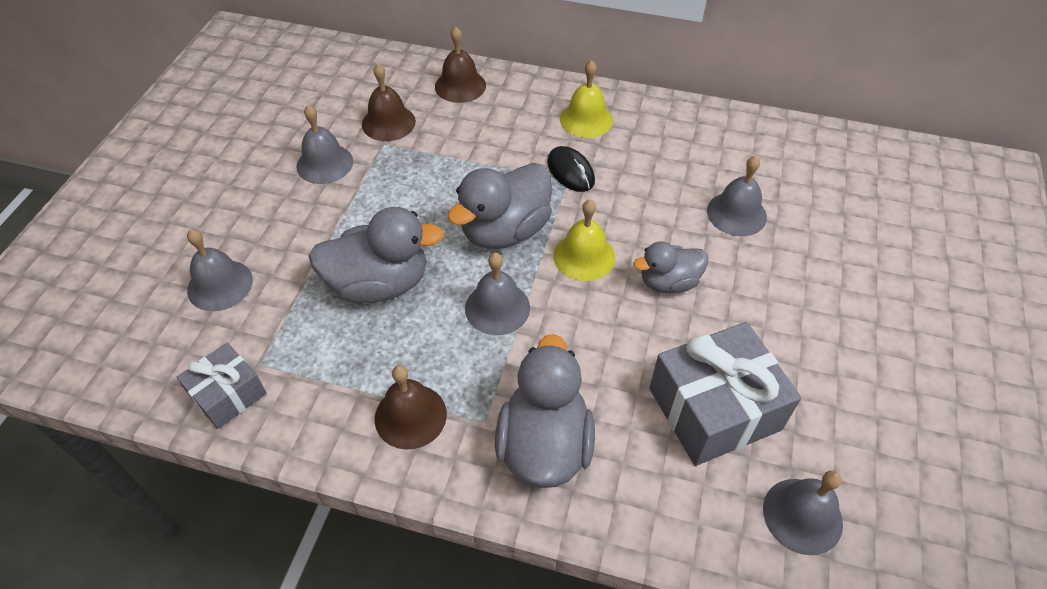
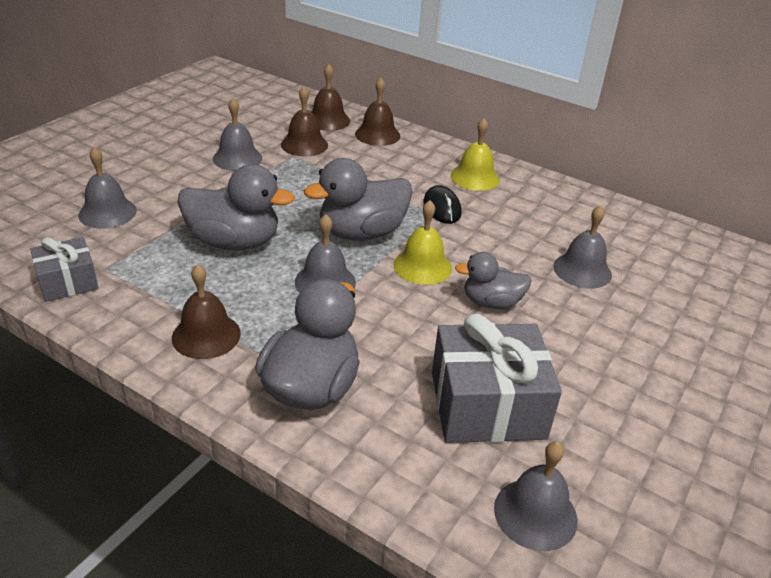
camera: 15 degrees right, 15 degrees down
(397, 79) = (328, 120): none -> brown bell

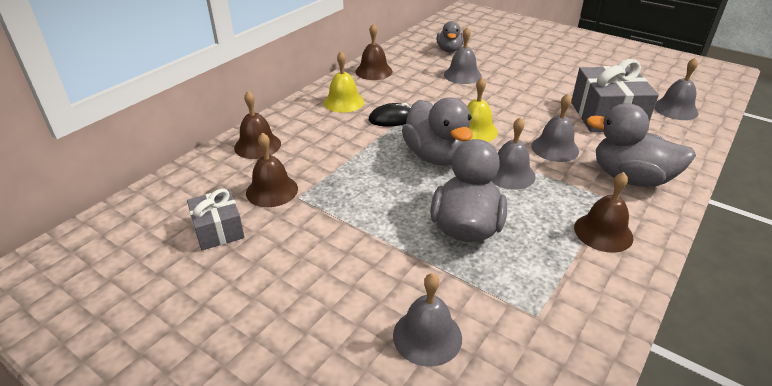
camera: 85 degrees left, 0 degrees up
(68, 282) = (570, 343): grey gift -> grey gift (218, 230)
(237, 158) = (298, 237): grey bell -> grey bell (555, 148)
(328, 120) = (216, 176): brown bell -> brown bell (373, 71)
(491, 302) = (509, 107): grey duck -> grey duck (449, 50)

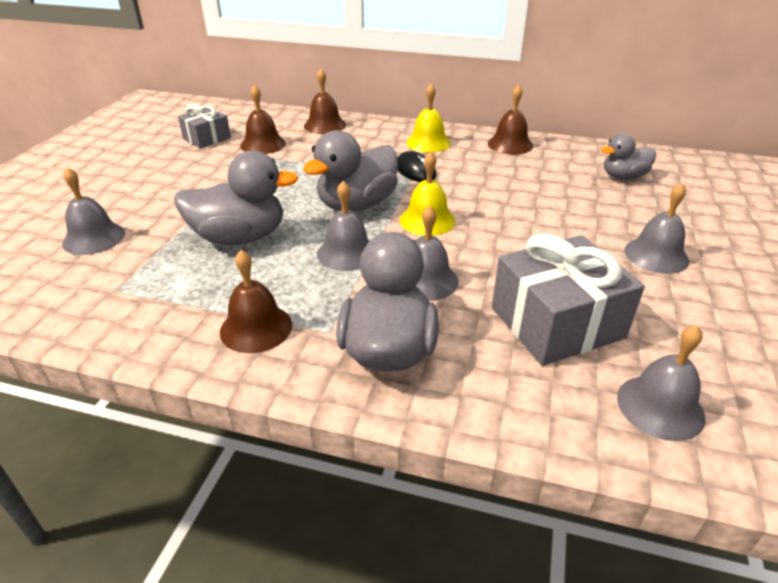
camera: 70 degrees right, 0 degrees up
(462, 75) = (561, 195): grey bell -> grey bell (656, 255)

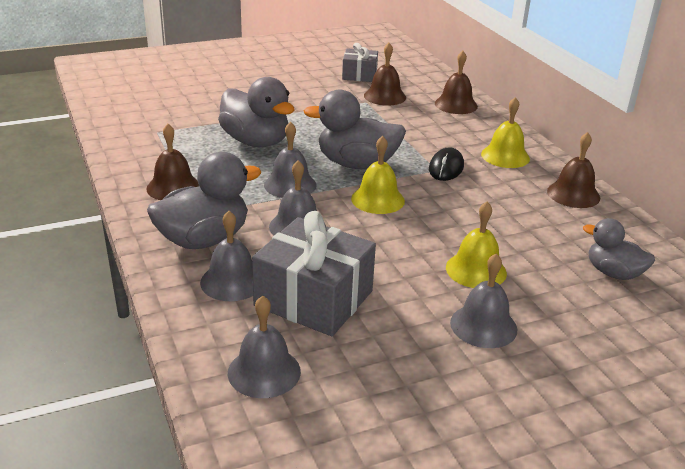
camera: 50 degrees right, 5 degrees down
(94, 238) = (194, 101): grey bell -> grey bell (232, 281)
(577, 224) = (476, 270): none -> yellow bell

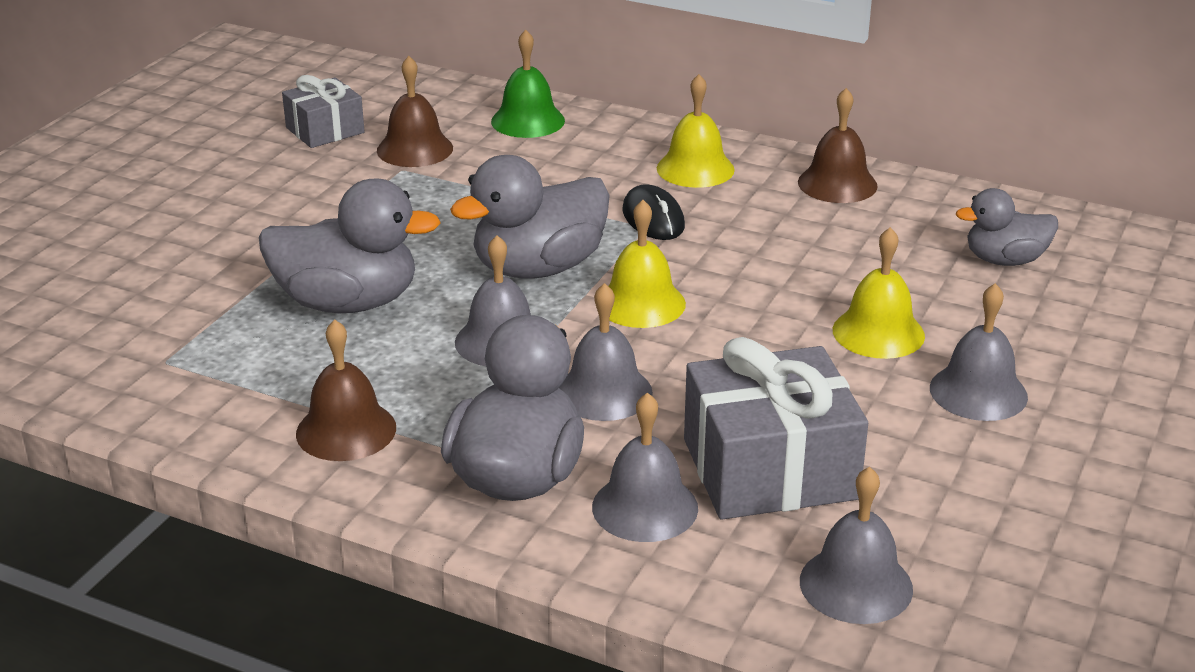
camera: 40 degrees left, 0 degrees up
(456, 105) = (528, 121): brown bell -> green bell

